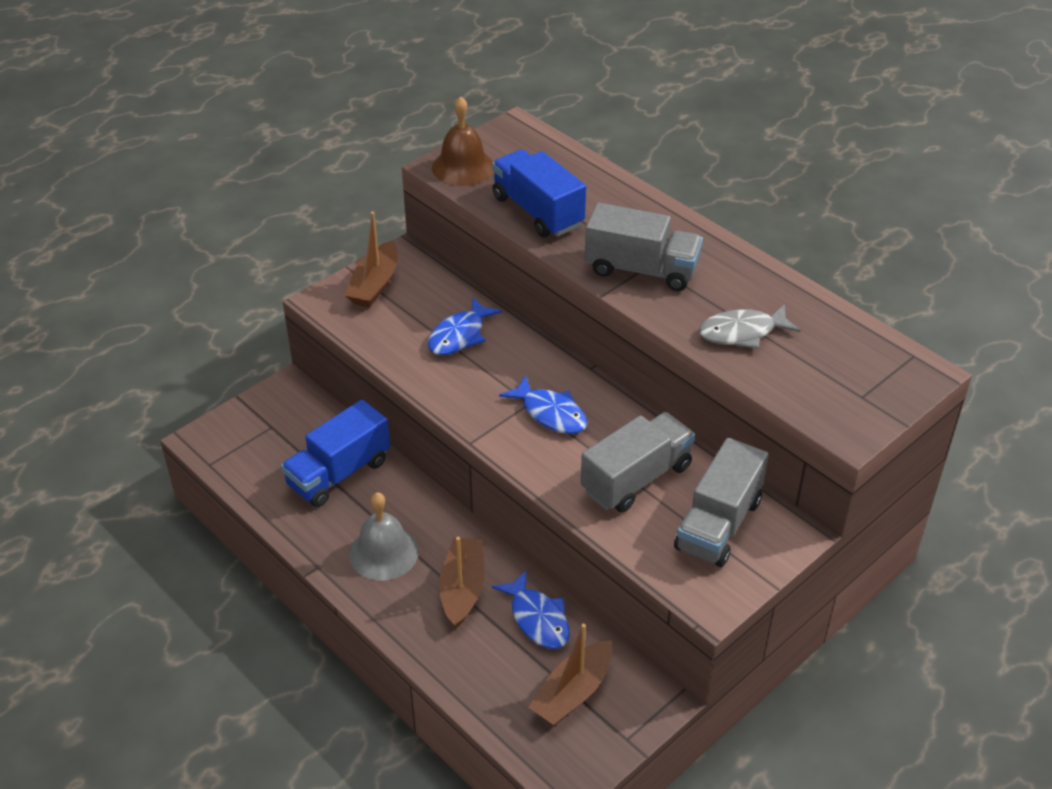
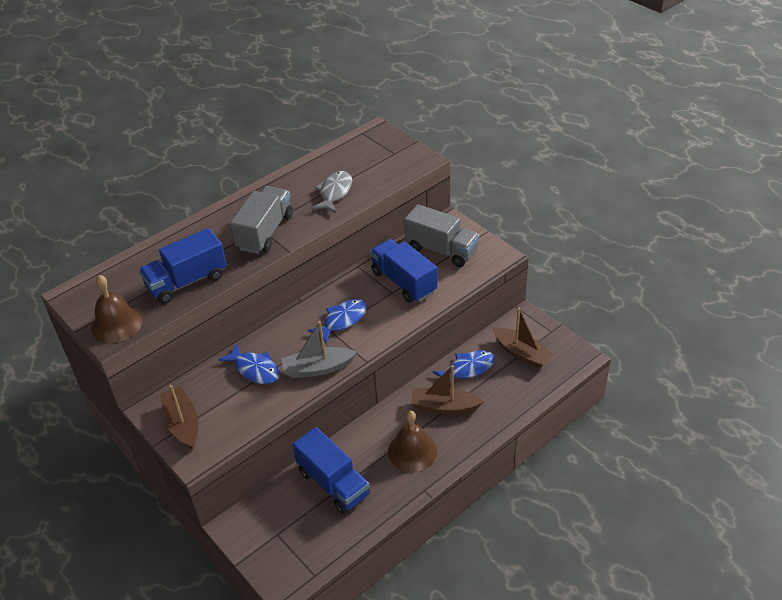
camera: 85 degrees left, 0 degrees up
(375, 284) = (182, 424): brown boat -> brown boat turned 135 degrees counterclockwise
(383, 553) = (412, 451): grey bell -> brown bell
(458, 394) = (318, 368): none -> grey boat
(636, 478) = (404, 282): grey truck -> blue truck
(742, 332) = (335, 193): grey fish -> grey fish turned 150 degrees counterclockwise

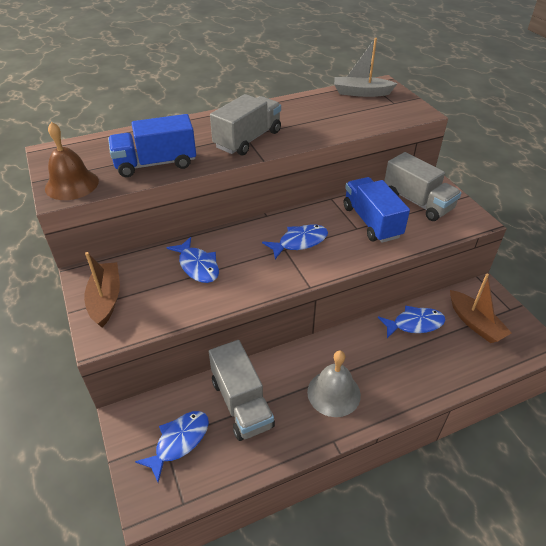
camera: 15 degrees right, 0 degrees up
(290, 531) = (179, 442): none -> blue fish
(318, 368) = (258, 281): grey boat -> grey boat (361, 93)
(333, 483) = (241, 403): blue truck -> grey truck
(335, 193) = (326, 122): grey fish -> none
(412, 451) = (333, 393): brown bell -> grey bell
(444, 406) = (380, 355): brown boat -> none

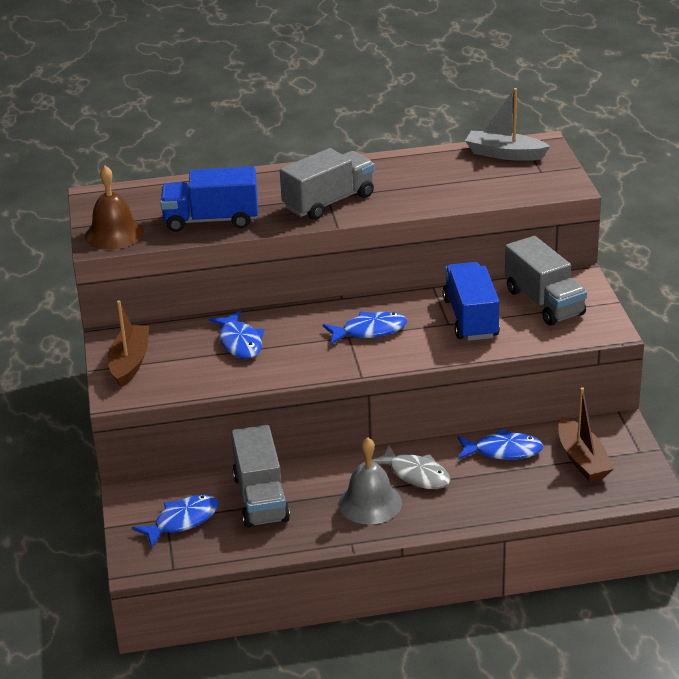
camera: 15 degrees right, 10 degrees down
(359, 357) = (416, 474): none -> grey fish

